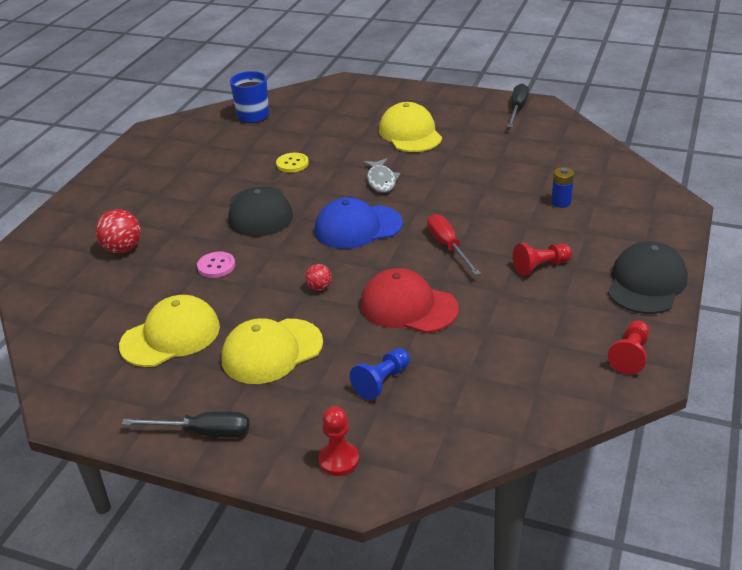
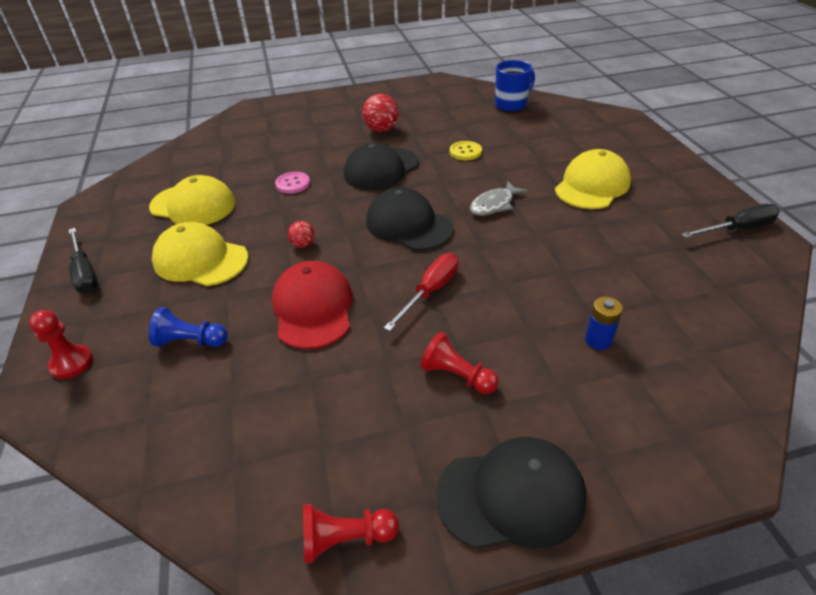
camera: 55 degrees right, 5 degrees up
(123, 249) = (282, 139): red ball -> red ball (381, 129)
(358, 227) = (408, 225): blue cap -> black cap

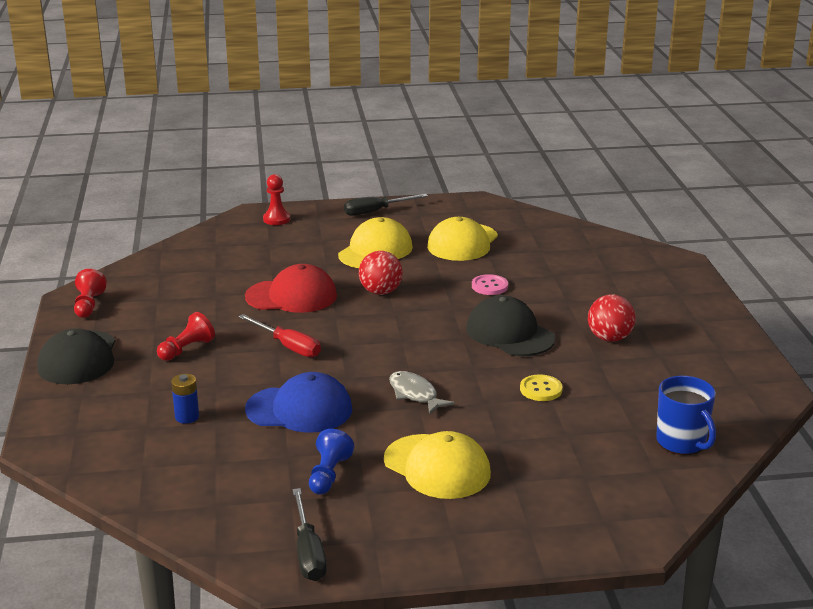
camera: 95 degrees right, 15 degrees down
(190, 341) = (277, 254): blue pawn -> blue pawn (328, 475)
(303, 244) = (380, 292): red ball -> red ball, size x1.77
(408, 225) = (394, 343): black cap -> none
(546, 264) = (299, 409): none -> blue cap

